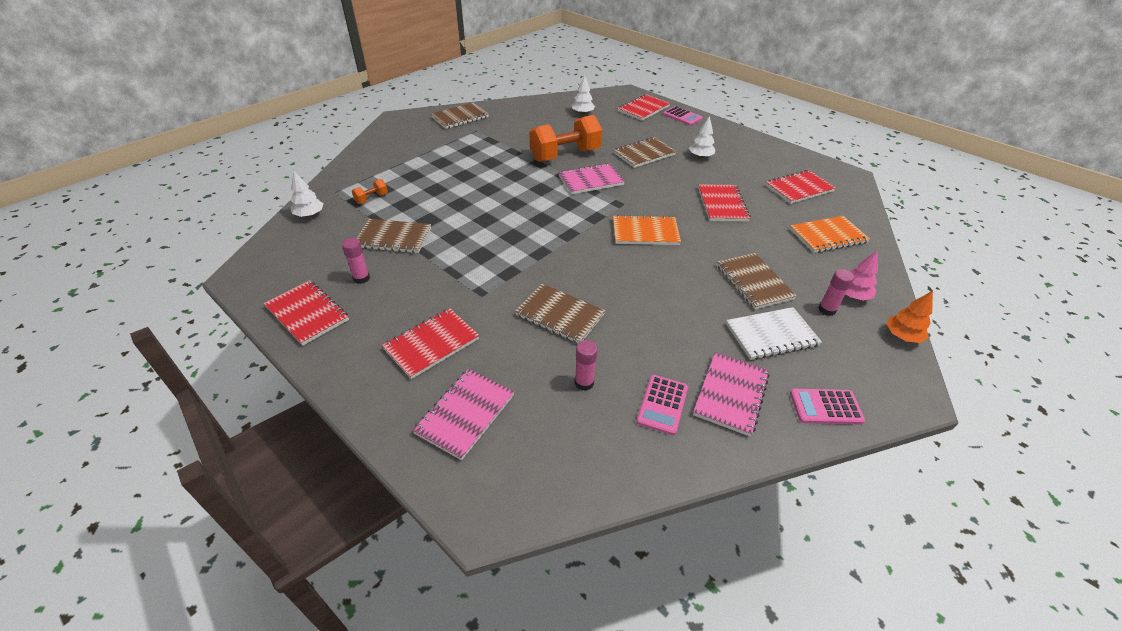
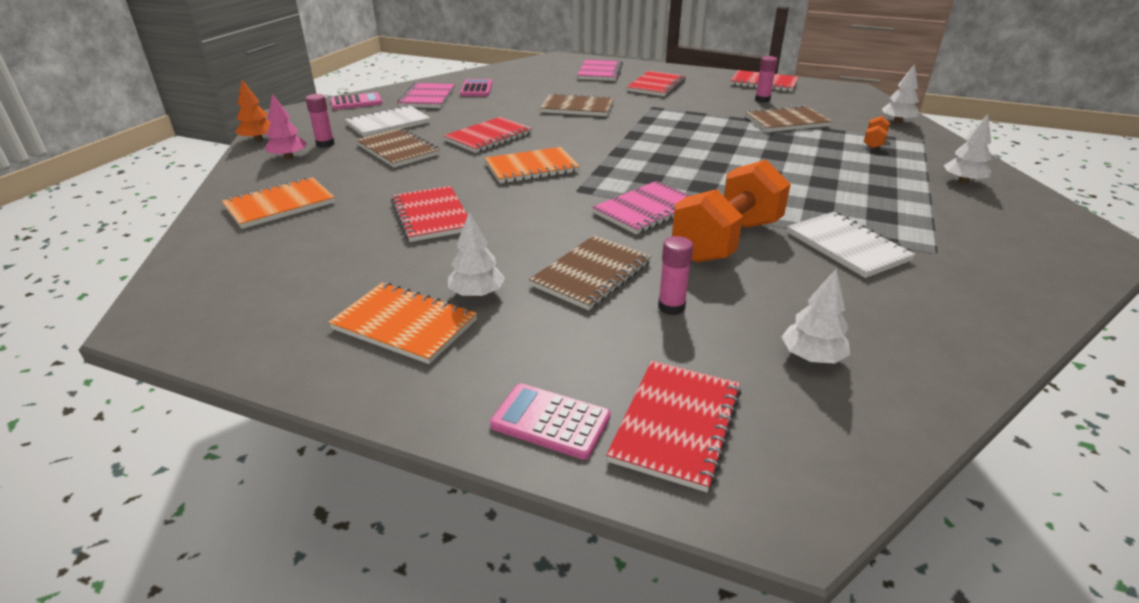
camera: 160 degrees right, 10 degrees down
(385, 158) = (963, 181): none -> white tree
(460, 117) = (1020, 274): brown notebook -> none
(512, 141) = (847, 246): none -> white notebook
(584, 383) = (535, 88): pink glue stick -> pink glue stick (671, 307)
(733, 151) = (405, 325): none -> orange notebook
(799, 188) = (286, 267): red notebook -> red notebook (488, 137)

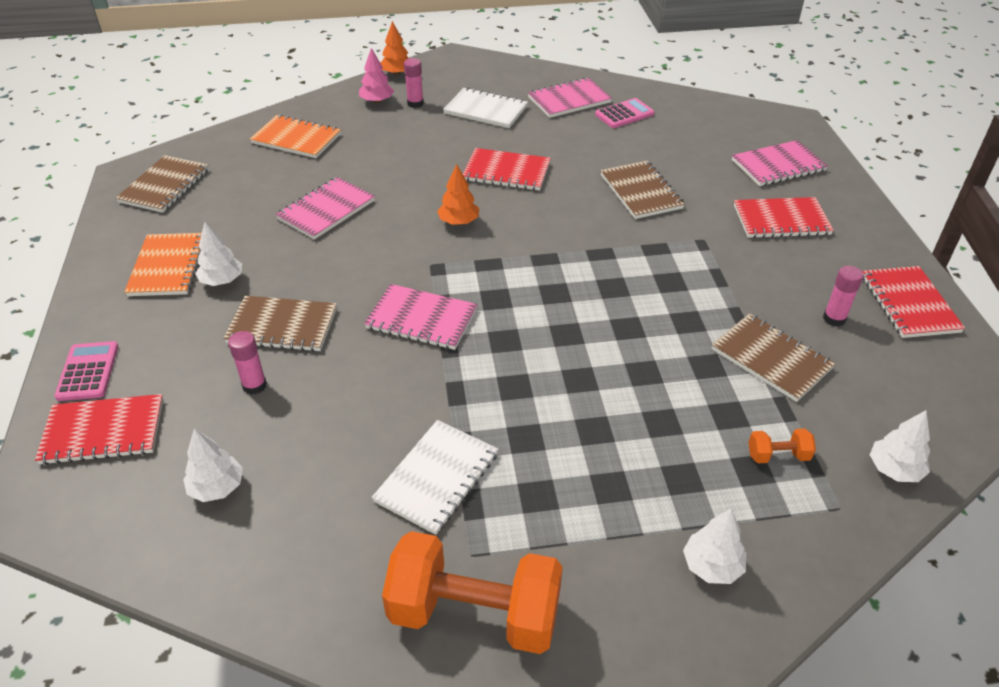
camera: 60 degrees right, 10 degrees up
(356, 102) = (518, 73): pink calculator -> none
(398, 150) = (434, 140): brown notebook -> brown notebook (165, 186)
(431, 216) = (326, 210): red notebook -> pink notebook
(531, 168) = (458, 222): orange notebook -> orange tree
(727, 240) = (393, 388): orange dumbbell -> orange dumbbell (474, 613)

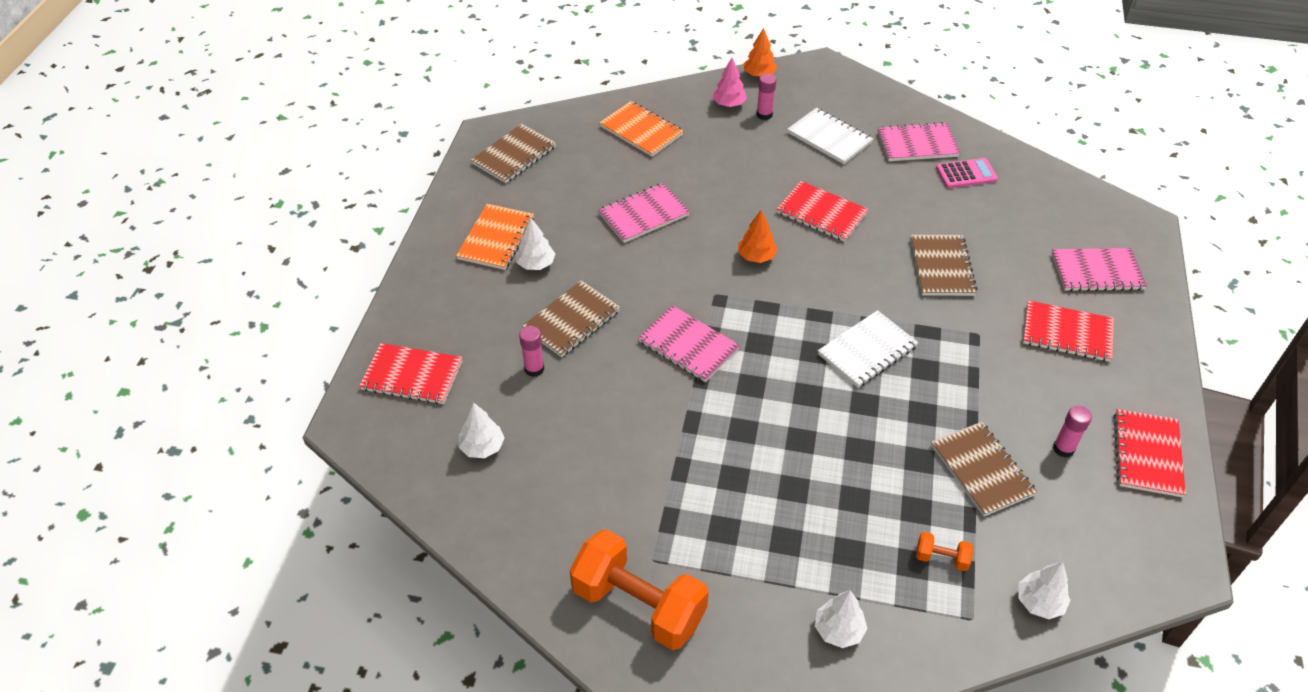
camera: 20 degrees right, 5 degrees up
(88, 371) = (412, 320): pink calculator -> none
(282, 326) = (572, 320): brown notebook -> brown notebook turned 75 degrees counterclockwise
(437, 478) = (650, 490): white notebook -> white notebook (867, 350)

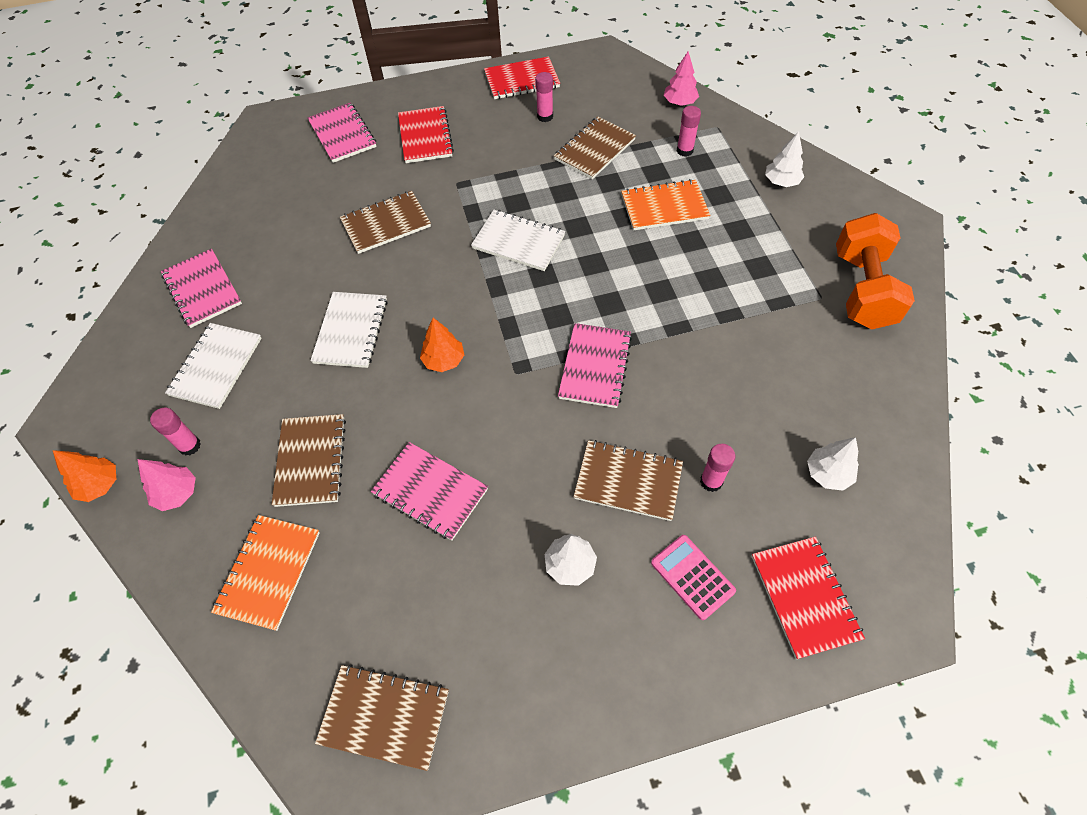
camera: 115 degrees left, 10 degrees up
(496, 238) = (554, 638): orange notebook -> orange notebook (664, 207)
(711, 165) = (311, 461): none -> brown notebook
(821, 213) = (351, 331): red notebook -> white notebook
(941, 558) = (684, 150): orange dumbbell -> pink glue stick
(966, 174) = (240, 241): pink calculator -> pink calculator (692, 577)
(1039, 602) = (679, 103): white tree -> pink tree

